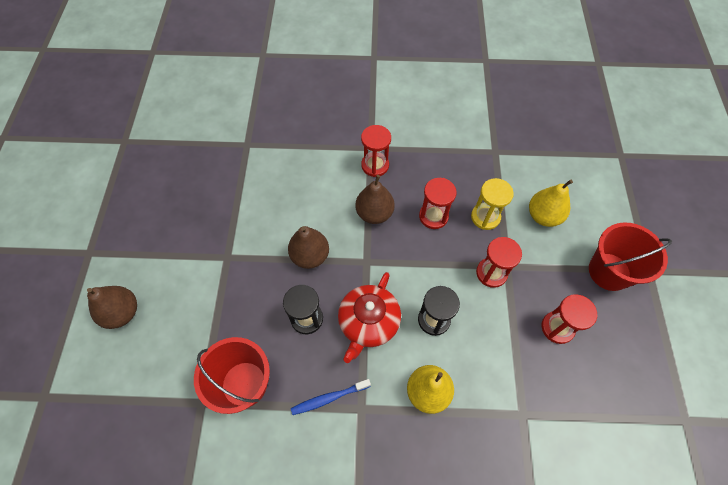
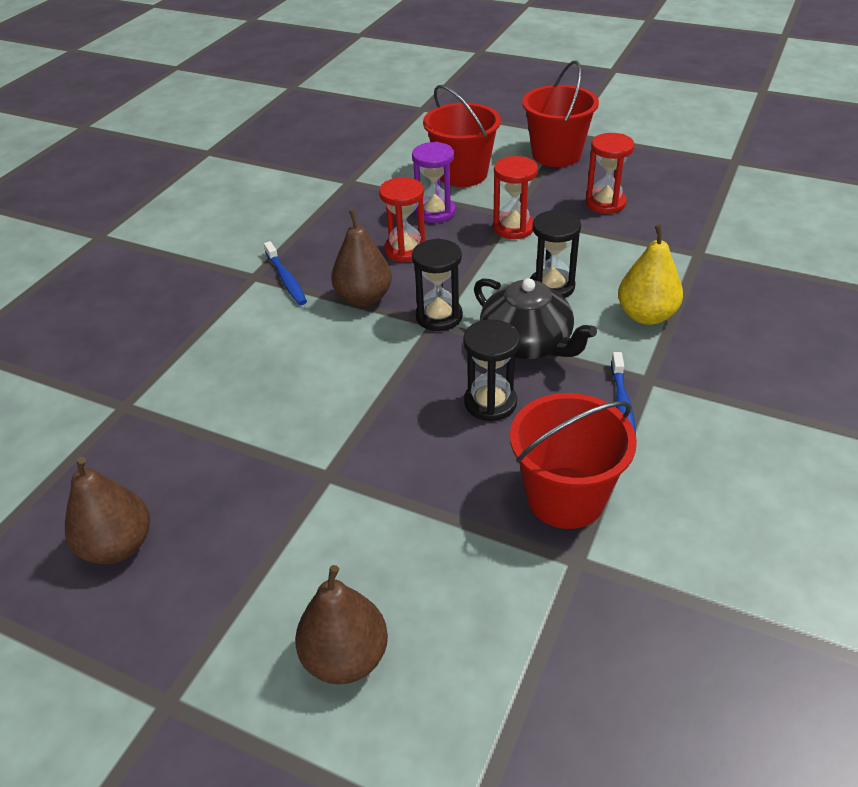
camera: 65 degrees left, 20 degrees down
(310, 256) = (389, 376): brown pear -> brown pear (118, 546)
(368, 323) = (527, 343): red teapot -> black teapot
(374, 262) = (439, 316): none -> black hourglass
(375, 165) = (286, 279): red hourglass -> blue toothbrush
(485, 217) = (435, 212): yellow hourglass -> purple hourglass
(543, 216) = (462, 174): yellow pear -> red bucket

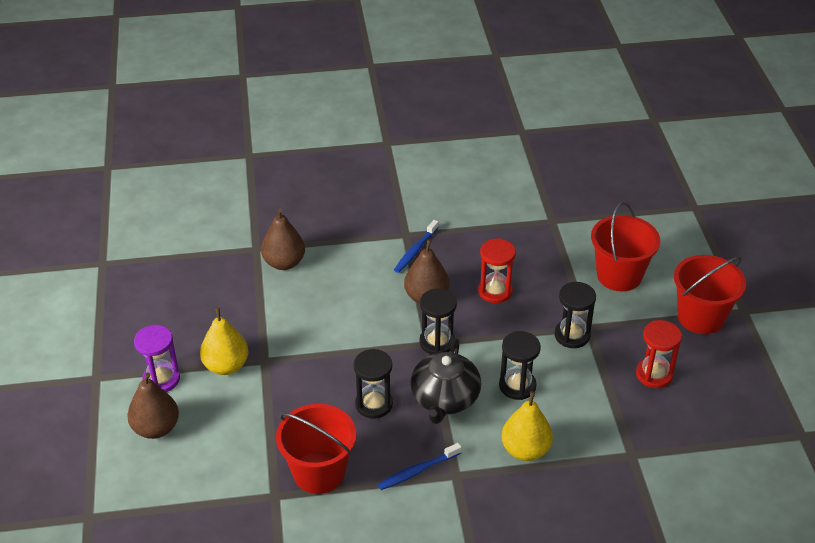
camera: 55 degrees right, 0 degrees up
(118, 546) = (166, 307): brown pear -> brown pear (284, 263)
(299, 520) = (226, 366): none -> yellow pear
(435, 212) = (554, 284): purple hourglass -> purple hourglass (161, 379)
(513, 228) = (572, 335): red hourglass -> black hourglass

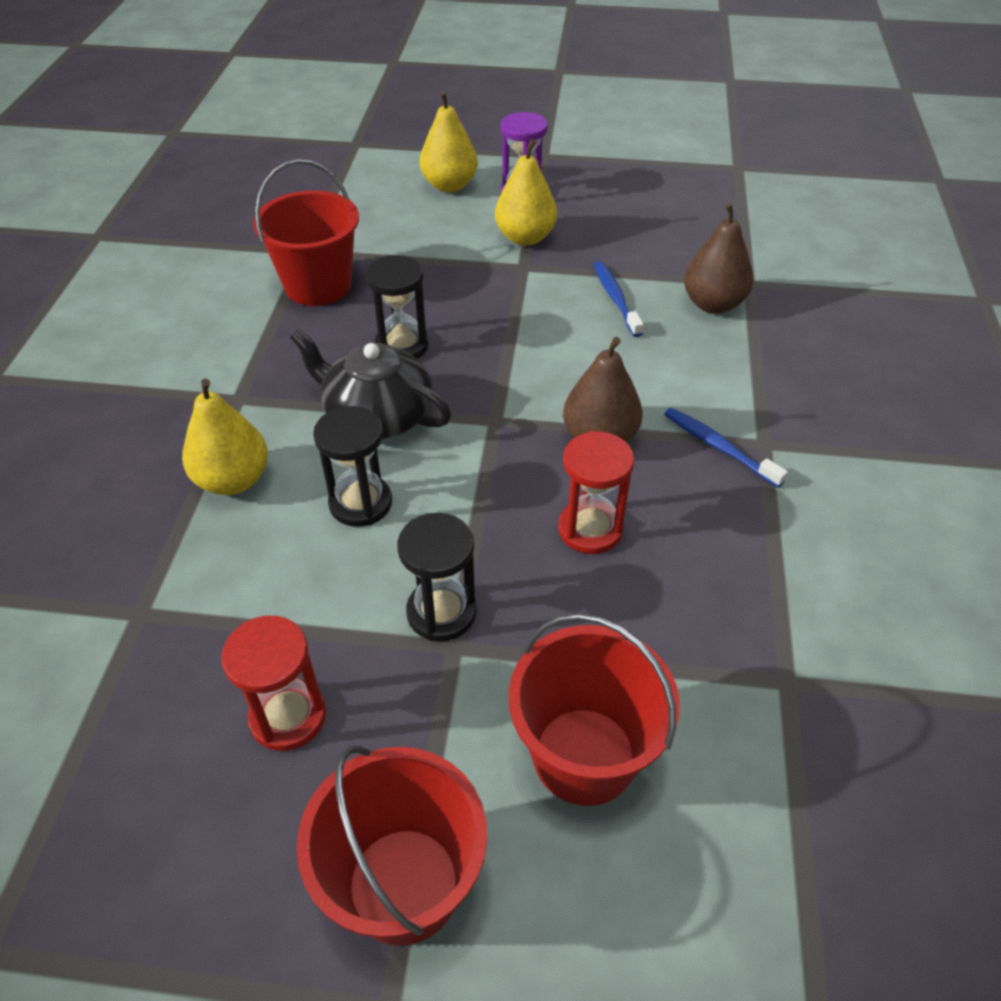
camera: 105 degrees right, 5 degrees up
(156, 428) = (449, 185): brown pear -> yellow pear
(417, 471) = (267, 365): blue toothbrush -> blue toothbrush (615, 298)
(437, 342) = (493, 430): black hourglass -> none

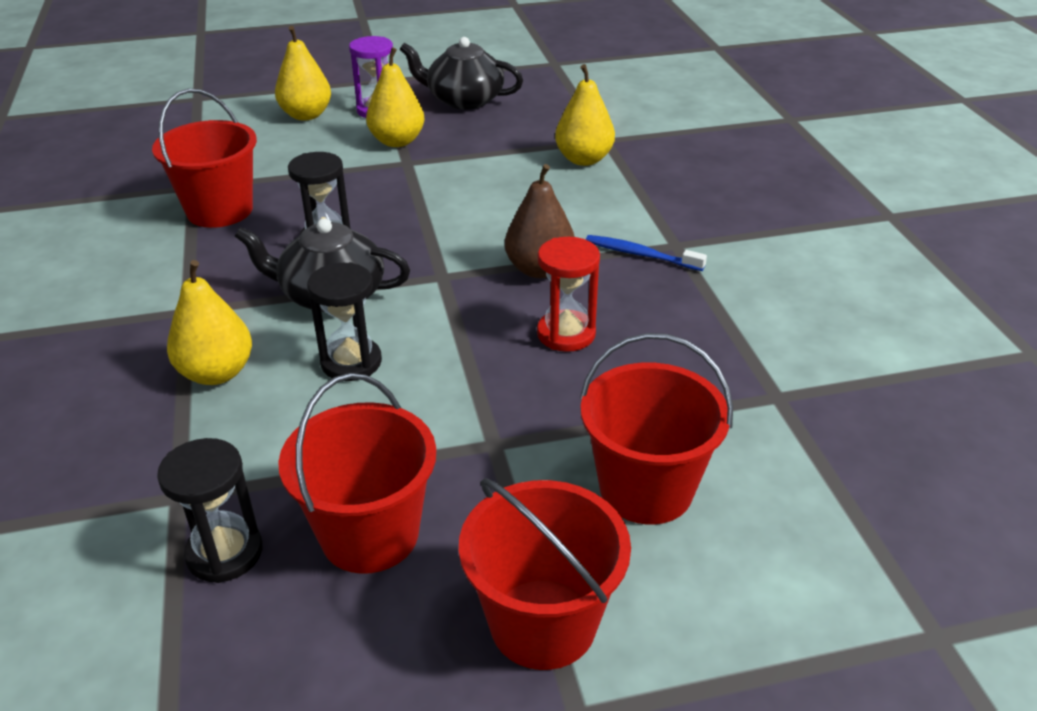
camera: 20 degrees left, 10 degrees down
(288, 716) = (370, 534): red hourglass -> red bucket
(441, 612) = (469, 423): black hourglass -> black hourglass (225, 553)
(615, 298) = (500, 170): blue toothbrush -> none
(618, 197) = (464, 100): none -> black teapot
(713, 304) = (584, 159): brown pear -> yellow pear

